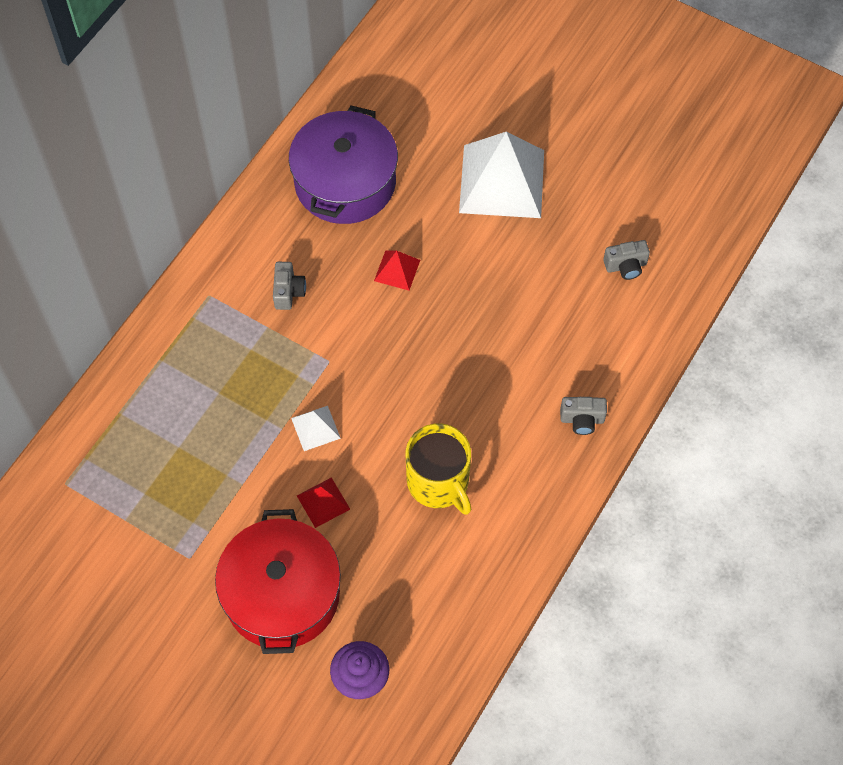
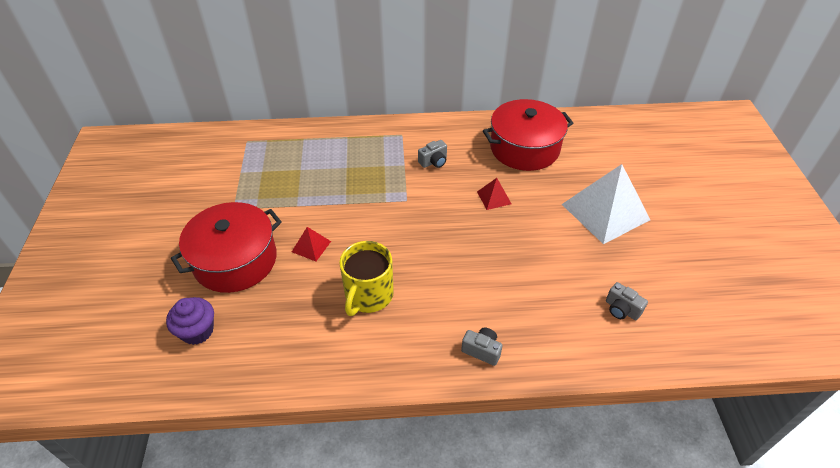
camera: 55 degrees right, 15 degrees down
(315, 428) = (358, 217): white pyramid -> none
(345, 182) = (524, 148): purple pot -> red pot
(582, 420) = (482, 350): grey camera -> grey camera turned 150 degrees clockwise

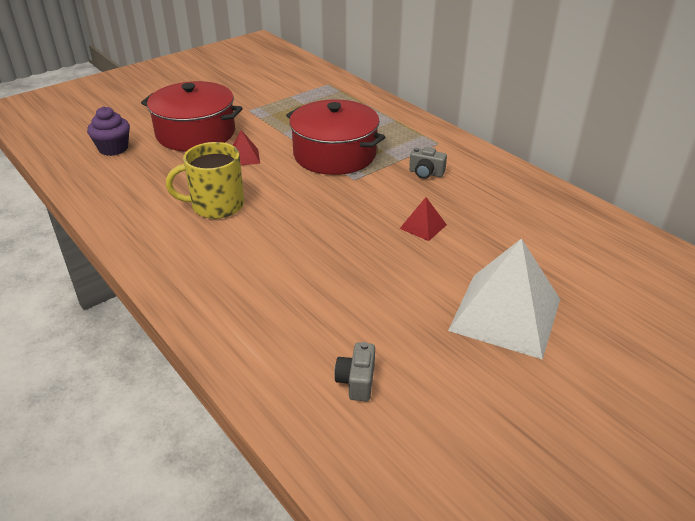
camera: 55 degrees right, 10 degrees down
(482, 350) = (206, 295): grey camera -> none
(524, 148) = (528, 218): red pot -> red pot (334, 154)

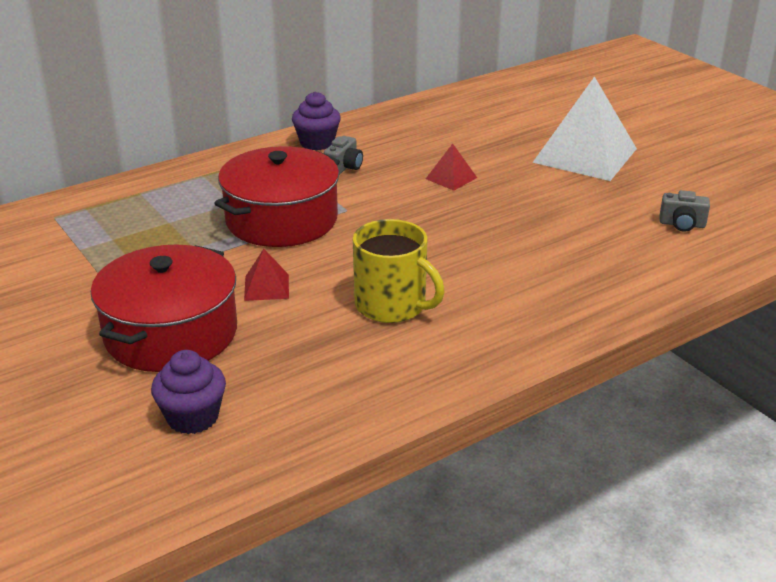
camera: 85 degrees left, 5 degrees down
(216, 205) = (392, 305): yellow mug -> yellow mug turned 45 degrees counterclockwise
(467, 158) = (317, 143): none -> purple cupcake

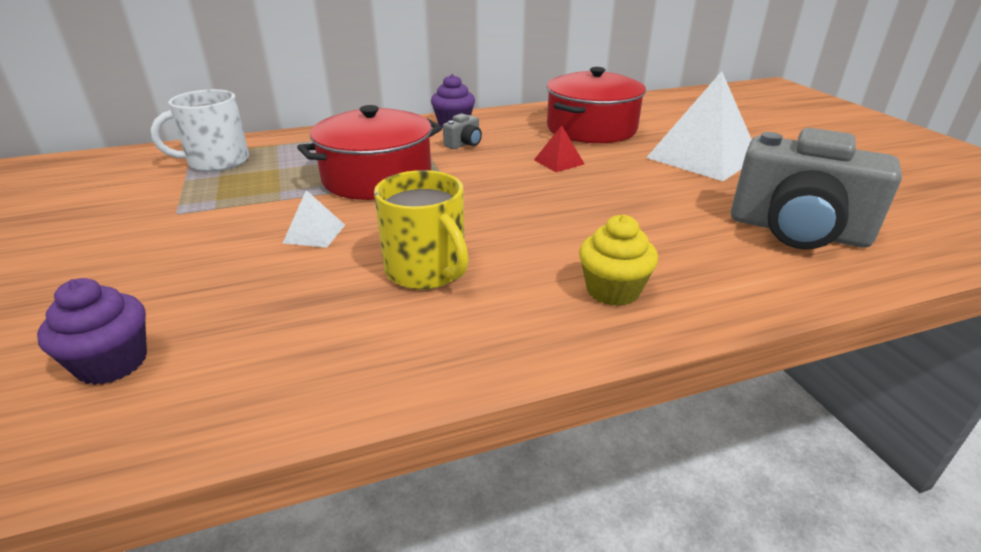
camera: 15 degrees right, 0 degrees up
(93, 223) = (217, 162): none -> white mug
(171, 333) = (184, 264): red pot -> red pot (591, 128)
(266, 287) = (314, 233): red pyramid -> white pyramid
(551, 299) = (612, 290): none -> yellow cupcake
(682, 224) = (797, 231): grey camera -> grey camera, size x2.50

